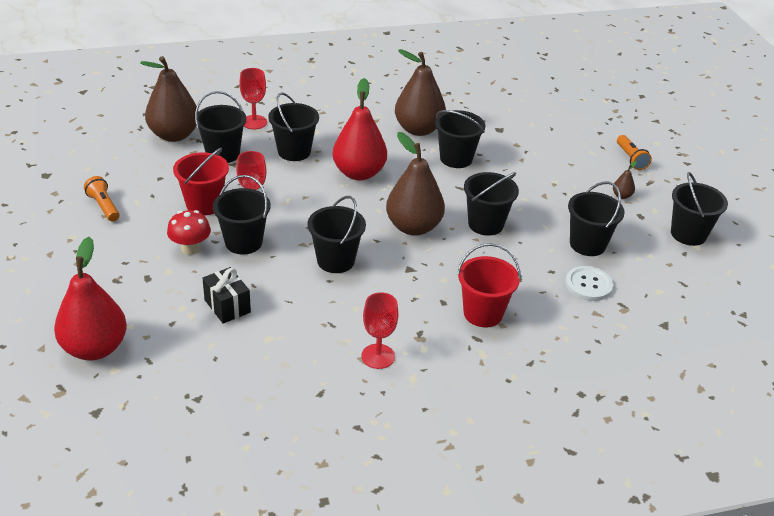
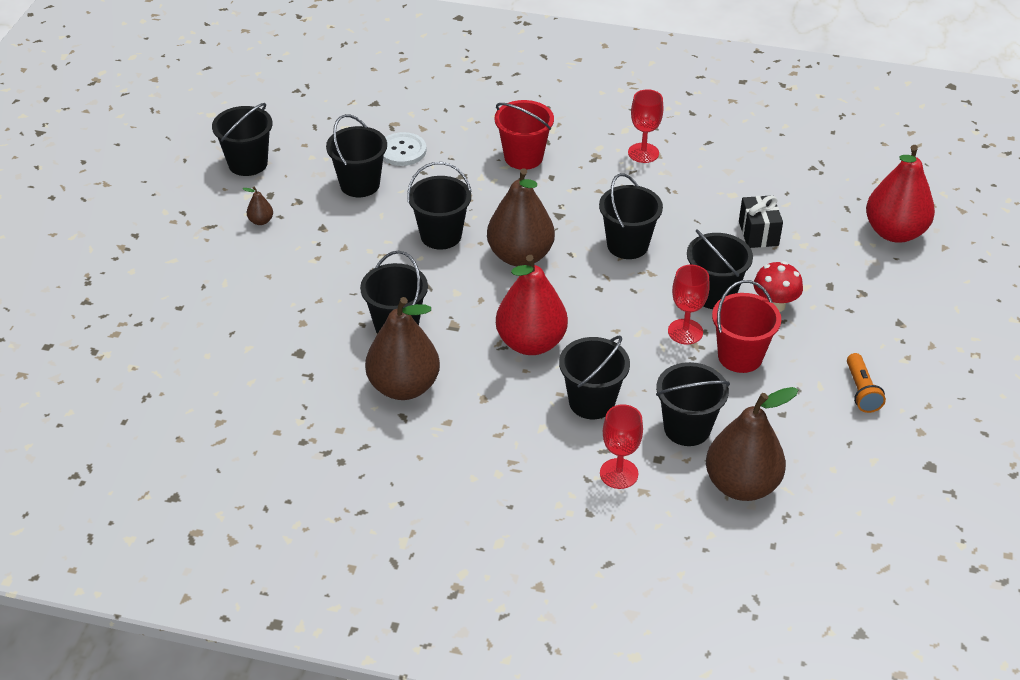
camera: 150 degrees left, 5 degrees up
(631, 159) = (191, 260): orange flashlight -> none

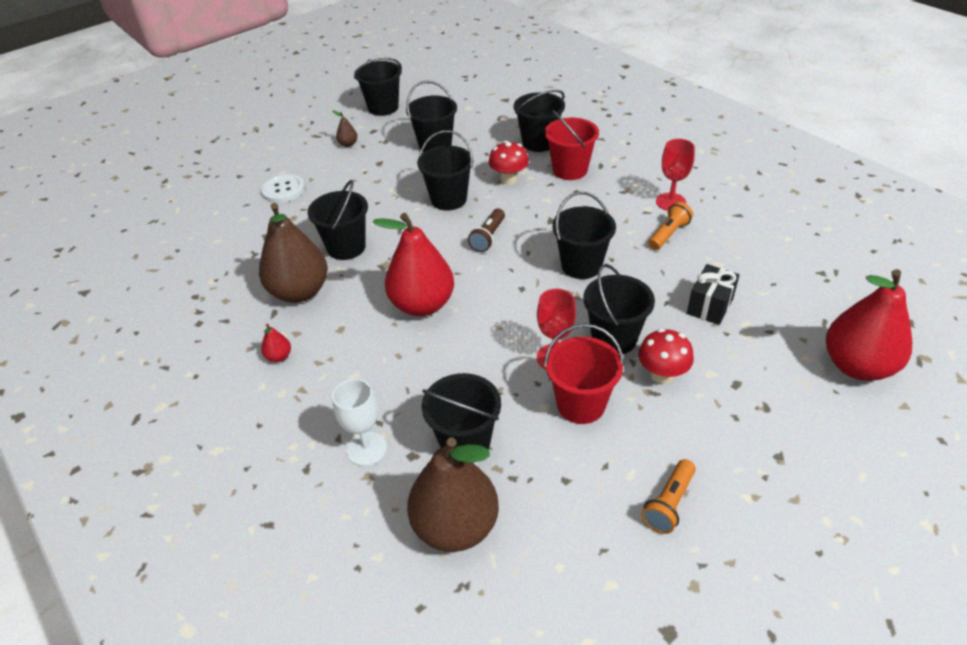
camera: 40 degrees right, 0 degrees up
(402, 151) = (488, 135): white button -> white button (283, 190)
(457, 448) = (279, 356): none -> red pear
(476, 190) = (509, 179): none -> red mushroom
(520, 256) = (488, 237): brown pear -> brown flashlight
(592, 402) = (414, 376): black bucket -> black bucket (538, 143)
(619, 473) = (366, 449): red goblet -> white goblet
(670, 184) = (668, 234): none -> orange flashlight

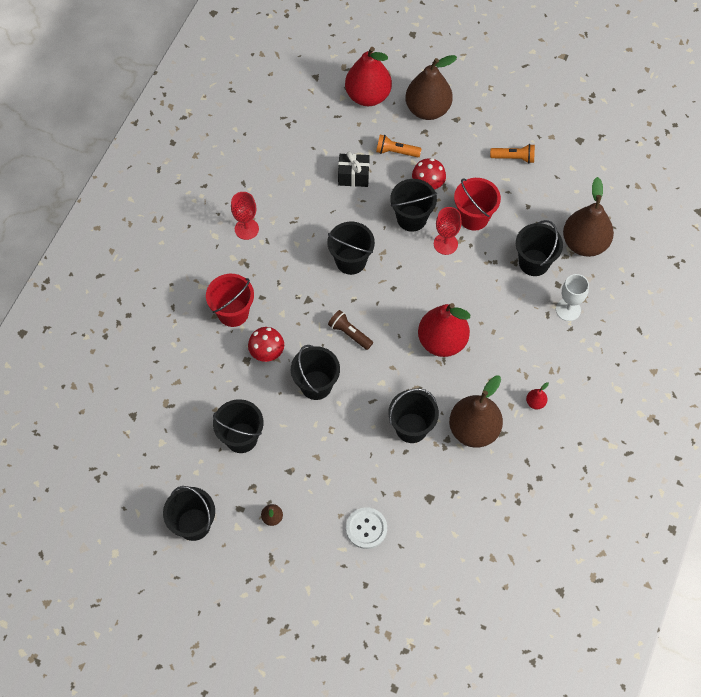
camera: 120 degrees left, 20 degrees up
(488, 237) = (349, 333): brown flashlight -> brown flashlight turned 135 degrees counterclockwise
(538, 143) = (200, 353): black bucket -> none
(668, 234) = (288, 219): orange flashlight -> orange flashlight (396, 152)
(811, 427) = (427, 109): none -> brown pear

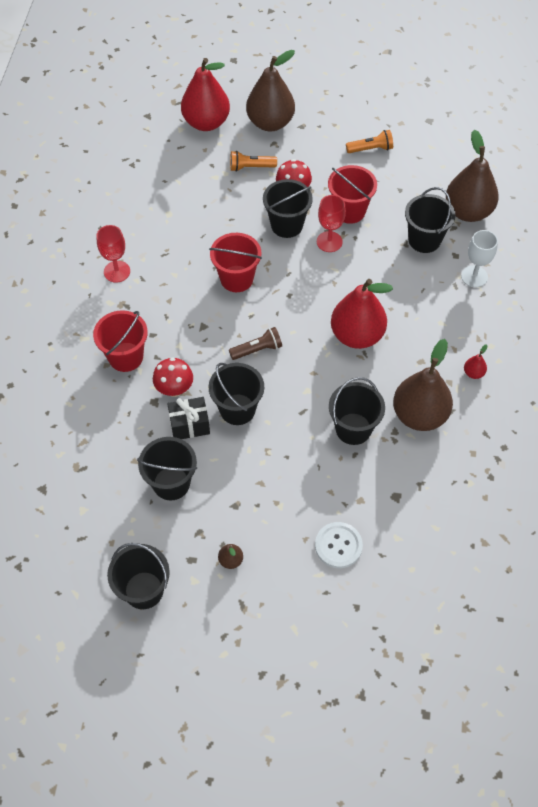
camera: 15 degrees left, 5 degrees down
(349, 333) = (257, 349): brown flashlight -> brown flashlight turned 135 degrees clockwise
(351, 261) = (236, 279): black bucket -> red bucket
(353, 176) = (214, 198): black gift -> black gift (189, 425)

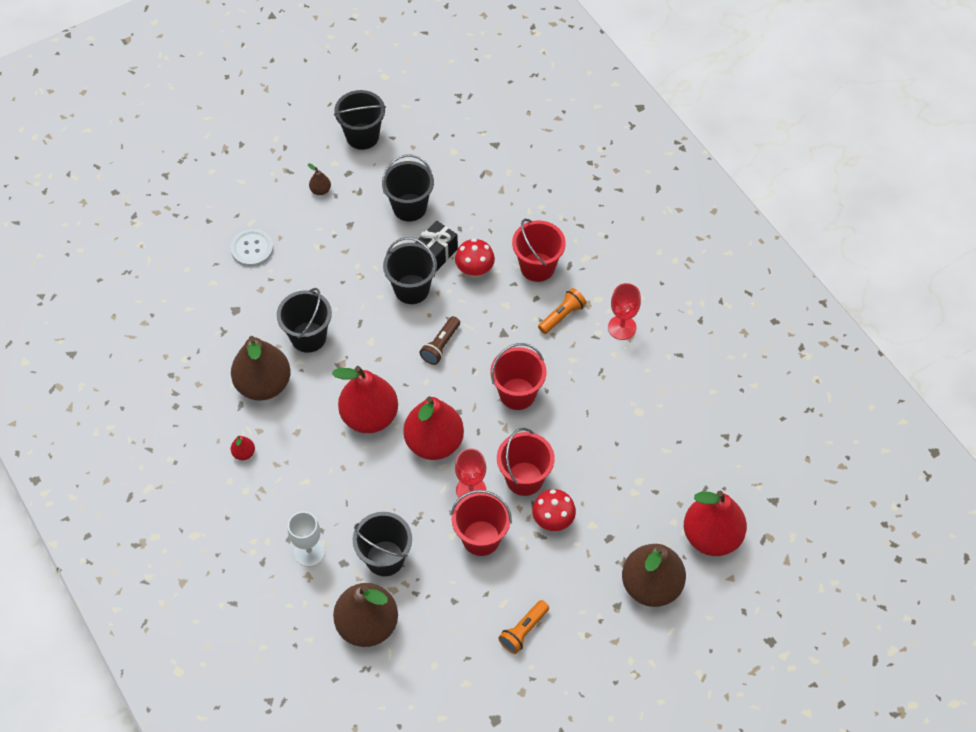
camera: 140 degrees right, 0 degrees up
(251, 167) = (617, 517): orange flashlight -> orange flashlight (562, 316)
(287, 225) = (524, 478): black bucket -> red bucket
(326, 287) = (434, 442): none -> red pear

